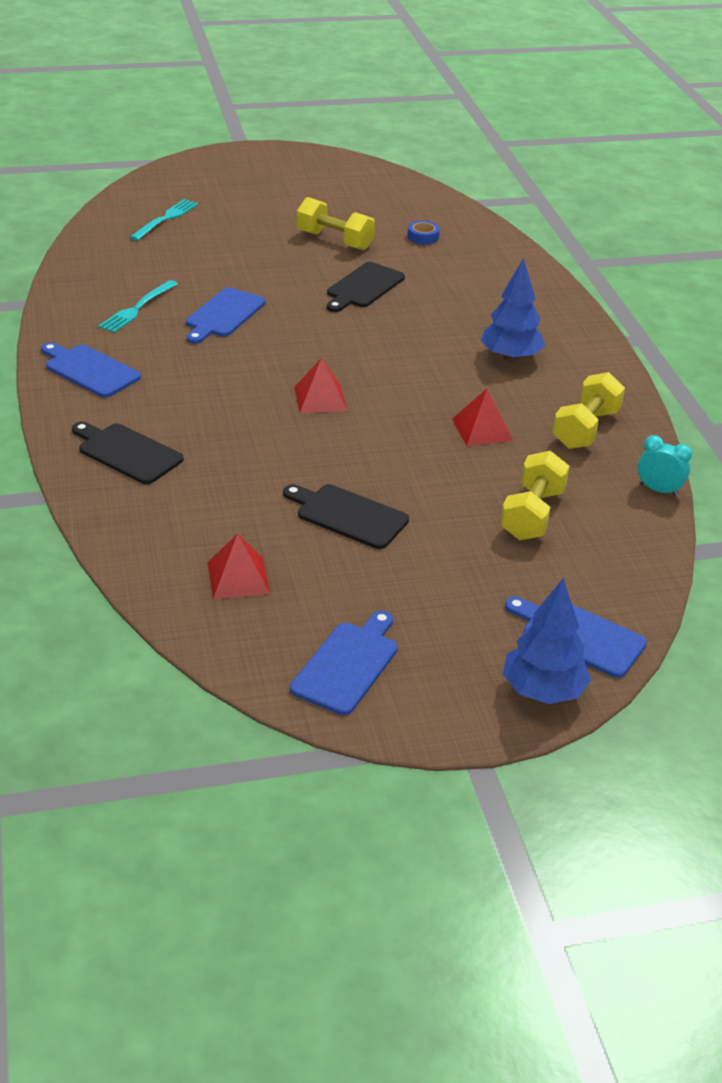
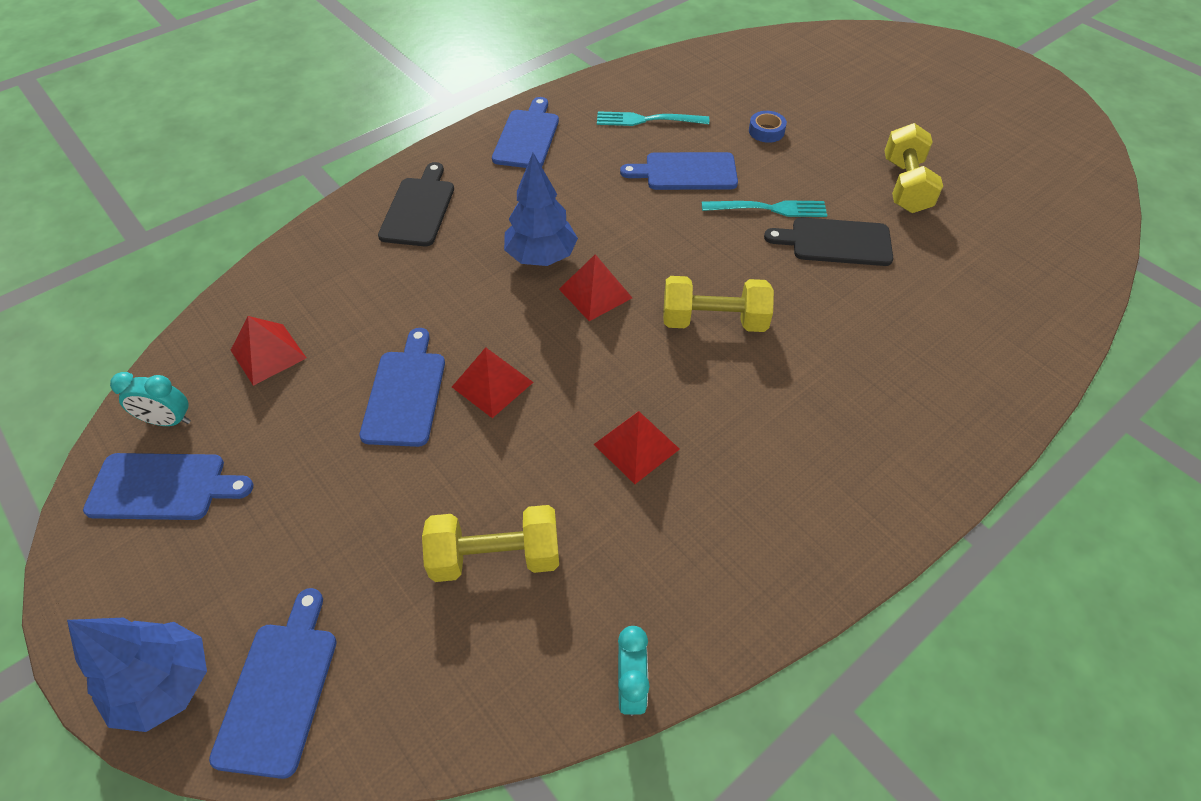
camera: 65 degrees right, 15 degrees up
(166, 218) = (817, 71): turquoise fork -> turquoise fork (770, 208)
(272, 650) = (168, 421): none -> turquoise clock
(348, 515) = (405, 393): black cutting board -> blue cutting board
(374, 472) = (492, 384): none -> red pyramid
(423, 237) = (995, 246): blue tape -> blue tape (766, 131)
(510, 357) = (811, 418): blue tree -> blue tree (541, 256)
(585, 429) = (714, 551): yellow dumbbell -> yellow dumbbell (714, 321)

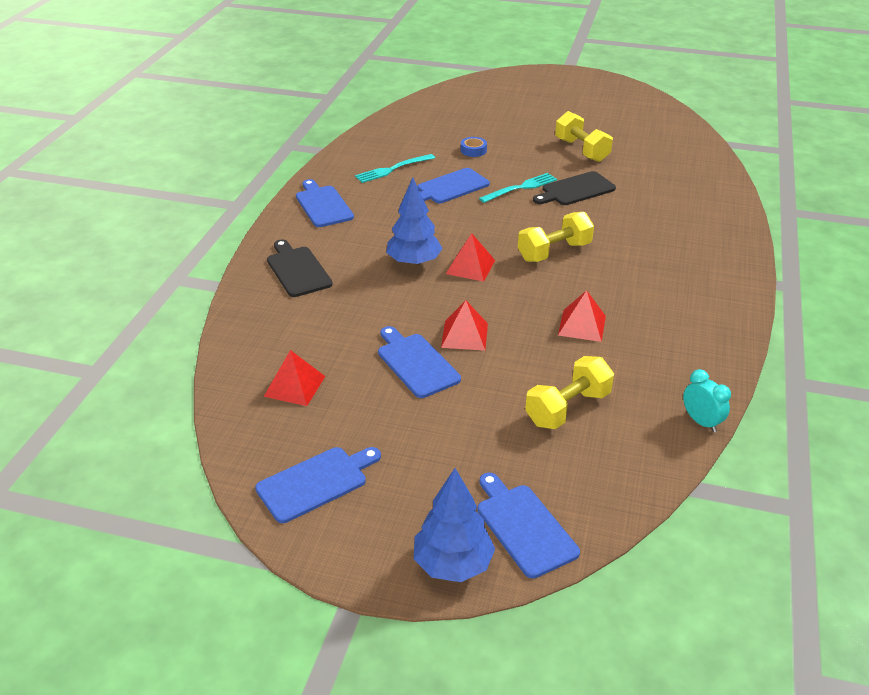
camera: 35 degrees left, 15 degrees down
(168, 421) = (271, 450): turquoise clock -> none

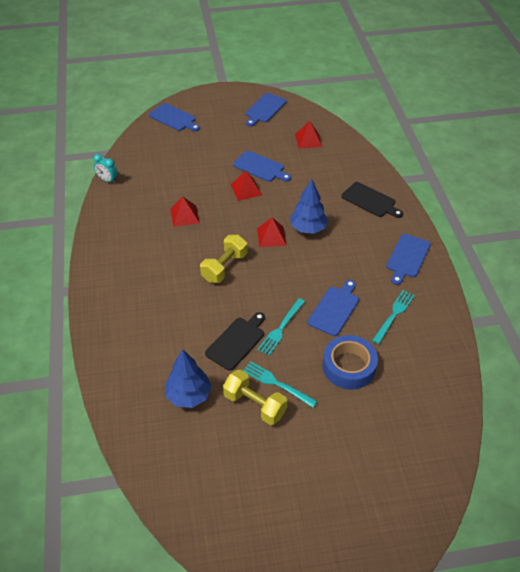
camera: 155 degrees right, 10 degrees up
(323, 205) = (407, 257): blue cutting board -> blue cutting board turned 75 degrees clockwise
(453, 564) = (194, 100): blue tree -> blue tree (189, 395)
(473, 150) = (349, 366): blue tape -> blue tape, size x2.11
(552, 157) = (276, 383): none -> turquoise fork
(567, 408) = (174, 168): yellow dumbbell -> none

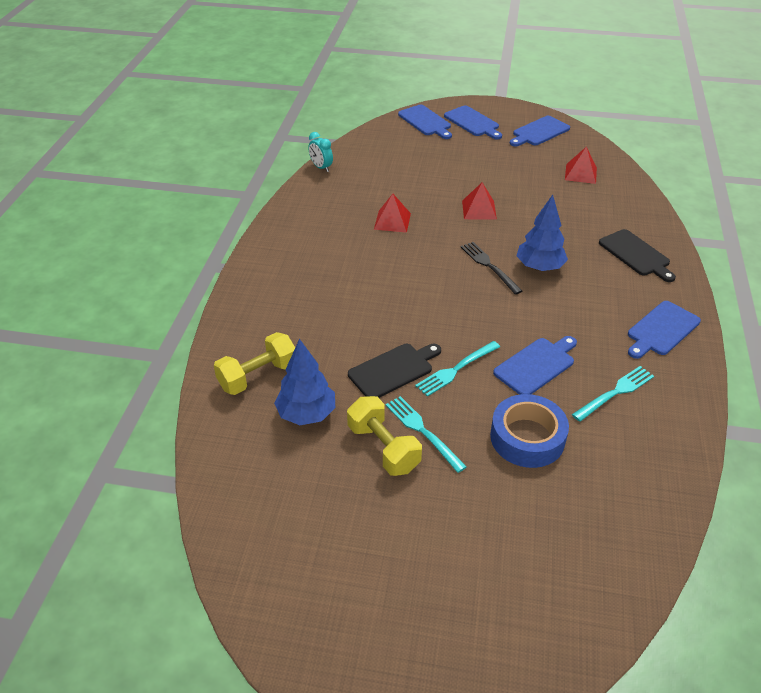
camera: 20 degrees right, 5 degrees down
(224, 267) = (415, 285): yellow dumbbell -> yellow dumbbell (258, 376)
(260, 167) = (507, 190): blue cutting board -> blue cutting board (472, 122)
(271, 236) = (488, 266): red pyramid -> black fork

